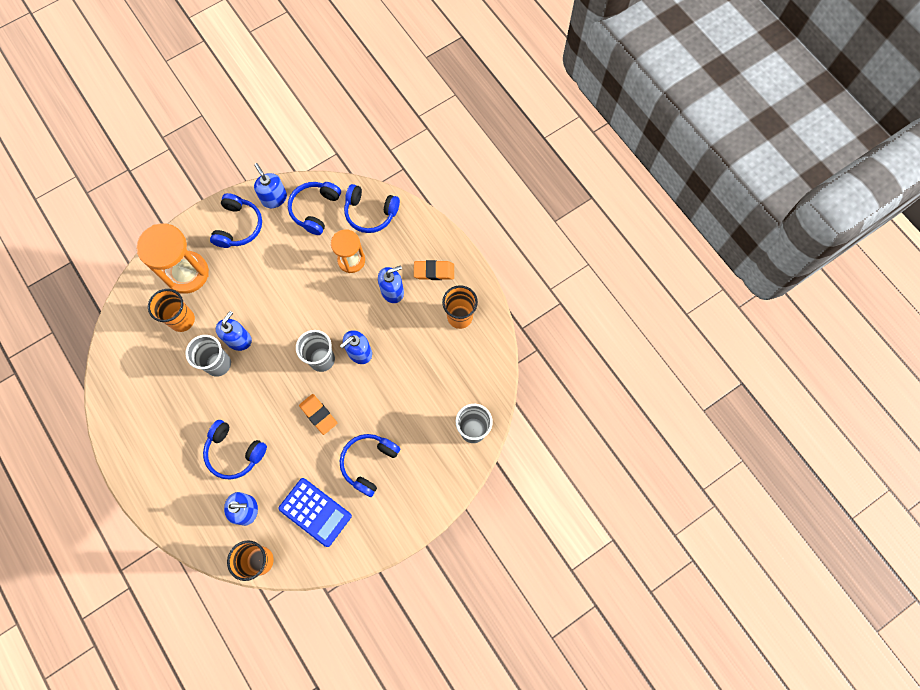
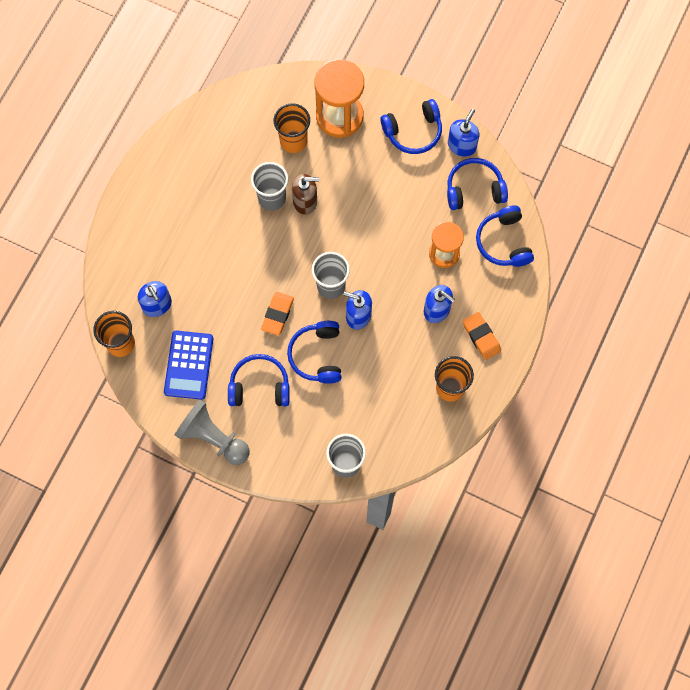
camera: 60 degrees right, 0 degrees up
(234, 452) = (201, 263): blue headphones -> blue headphones (317, 355)
(239, 339) = (305, 201): blue soap dispenser -> brown soap dispenser
(389, 526) = (213, 438): none -> grey pawn

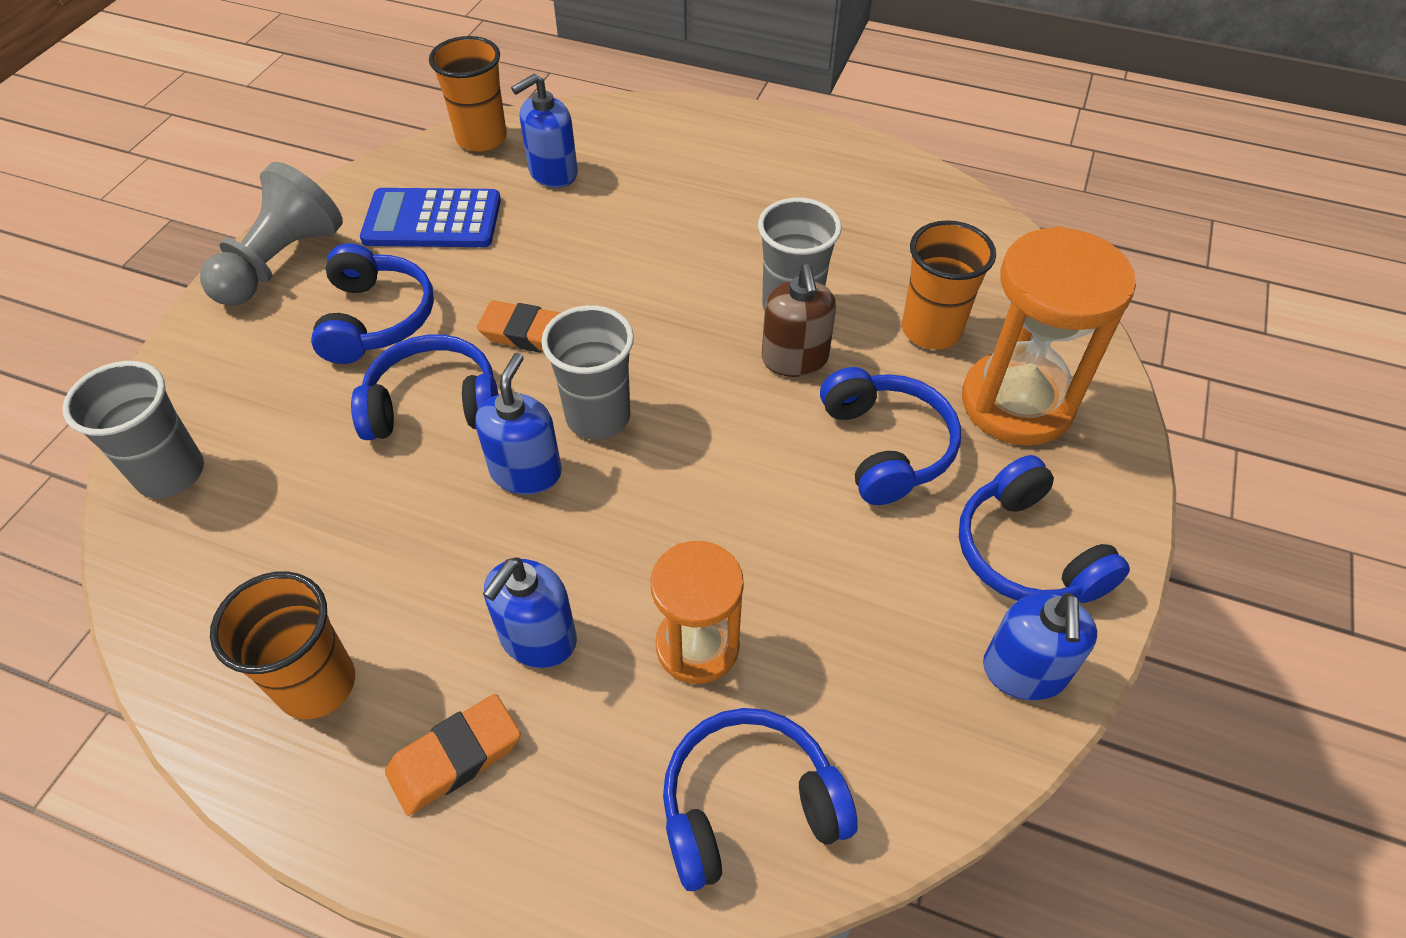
camera: 85 degrees right, 20 degrees down
(462, 145) = (1024, 671): blue soap dispenser -> blue soap dispenser turned 75 degrees clockwise
(474, 189) = (899, 712): blue headphones -> blue headphones (886, 446)

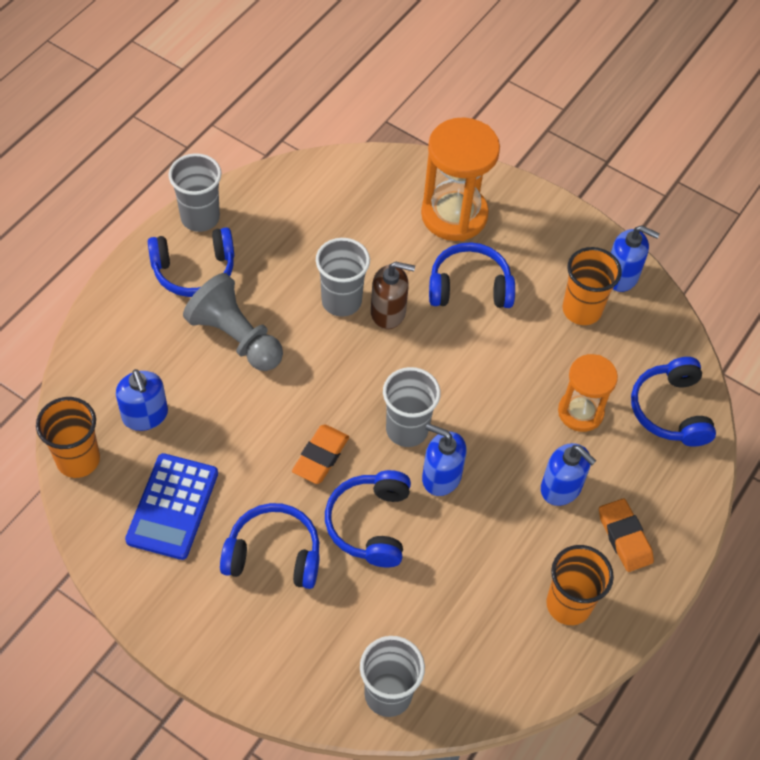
camera: 80 degrees left, 5 degrees up
(281, 262) = (186, 620): grey pawn -> grey pawn (236, 337)
(859, 154) = (200, 218): none -> grey cup
(931, 330) = (385, 235): orange cup -> orange cup (581, 310)
(1026, 553) = (555, 249): blue headphones -> blue headphones (194, 270)

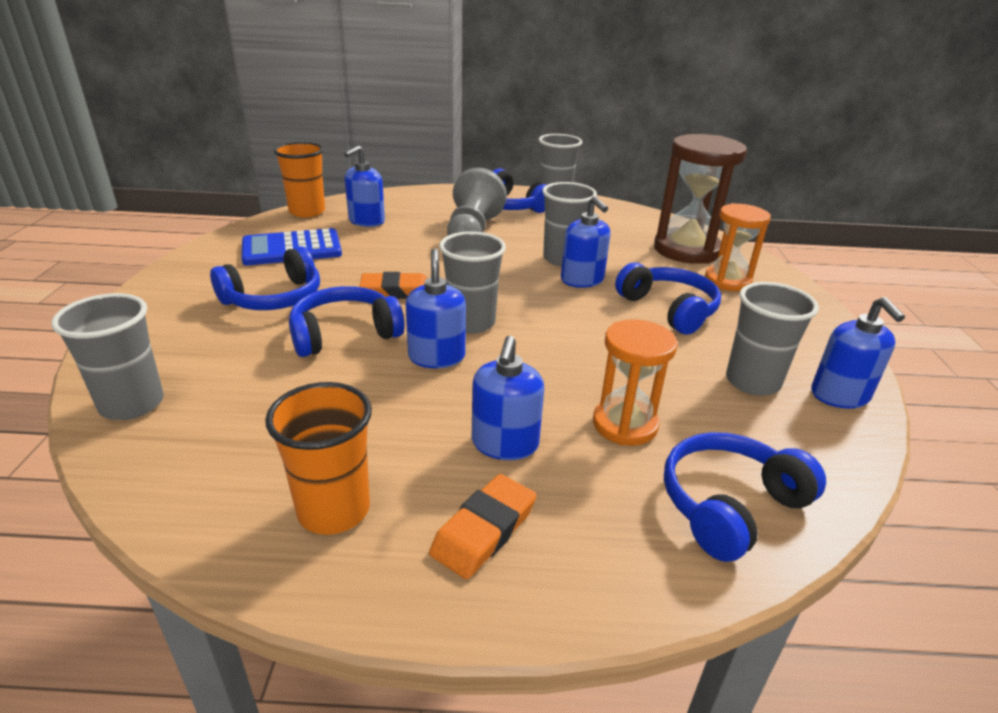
camera: 60 degrees right, 25 degrees down
(273, 554) = (274, 298): blue headphones -> blue headphones turned 75 degrees clockwise
(386, 199) = (686, 250): none -> brown hourglass
(388, 312) = (582, 280): brown soap dispenser -> blue soap dispenser
(454, 215) = (727, 281): orange hourglass -> orange hourglass, size x0.63
(581, 310) = (752, 382): orange cup -> grey cup

